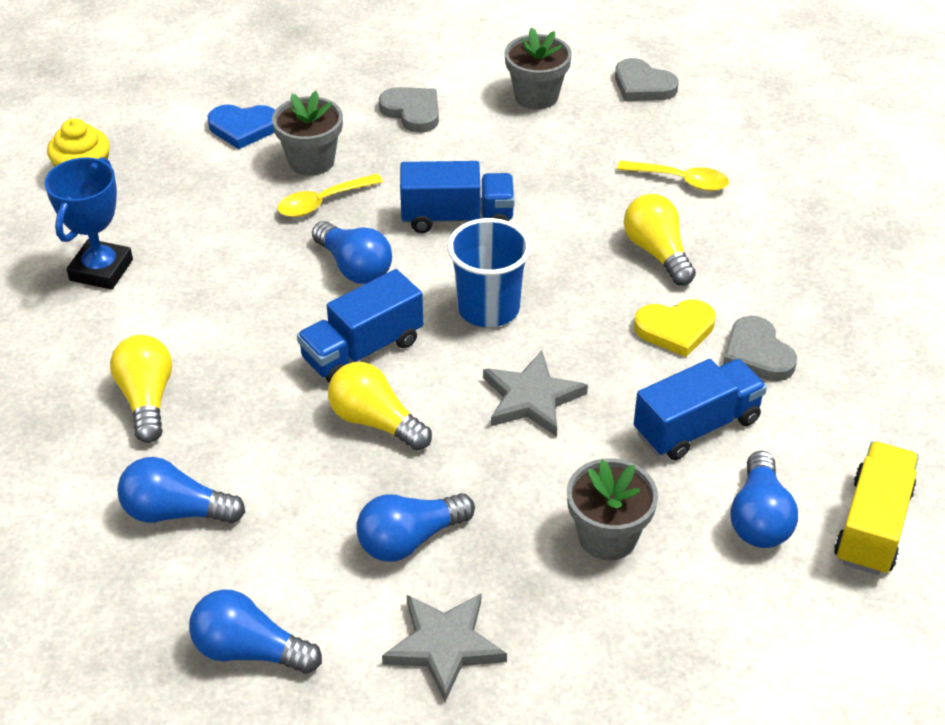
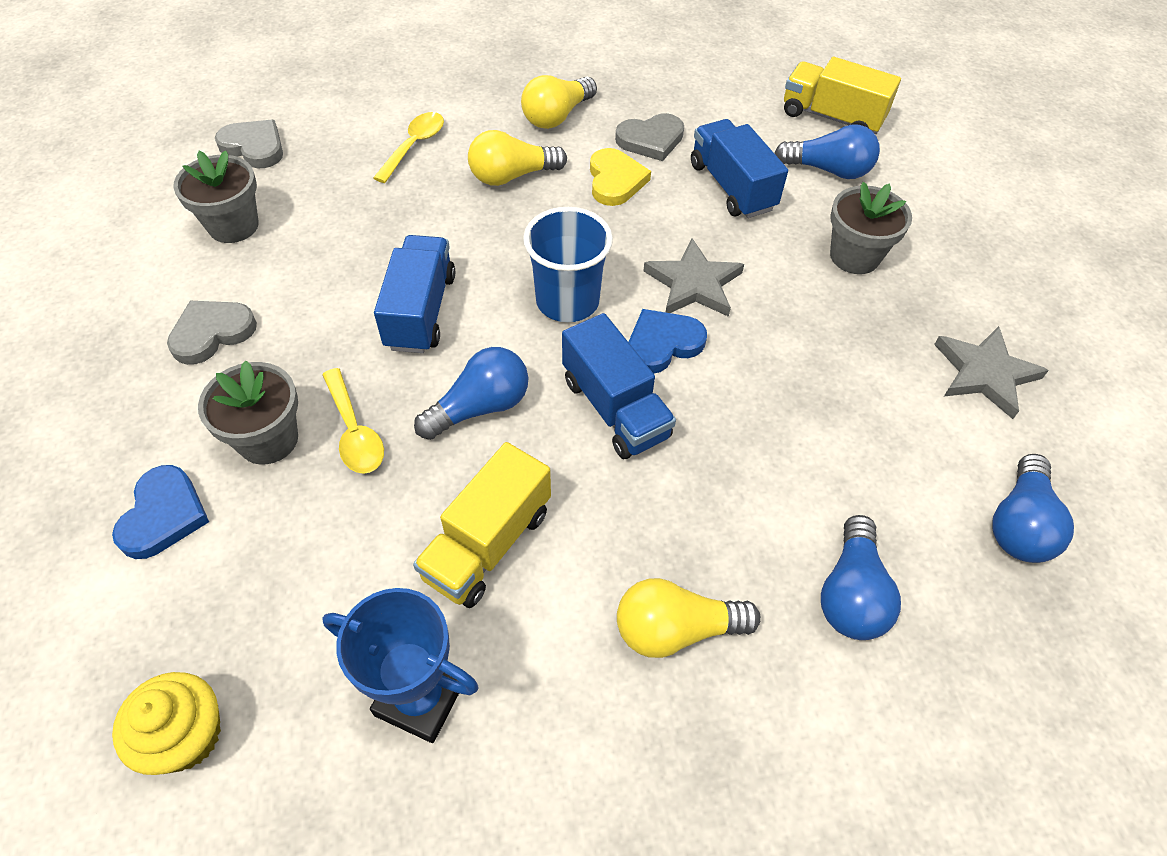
camera: 85 degrees left, 10 degrees up
(222, 287) = (488, 544): none -> yellow truck
(375, 421) = (719, 404): yellow light bulb -> yellow light bulb (557, 116)
(409, 540) = (870, 388): blue light bulb -> none
(444, 378) = (662, 344): none -> blue heart
(643, 85) = (254, 147): grey heart -> grey heart turned 105 degrees counterclockwise

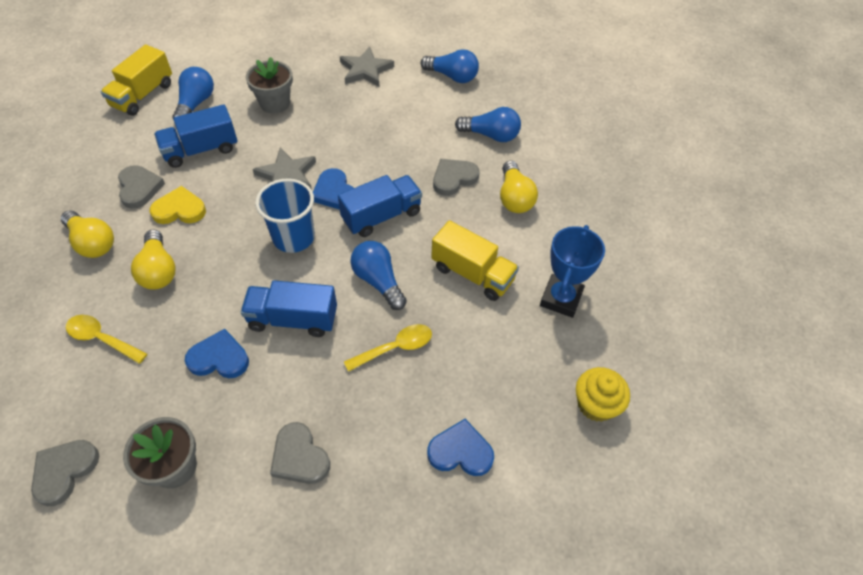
camera: 90 degrees left, 0 degrees up
(268, 439) = (400, 398): grey flower pot -> none
(370, 245) = (219, 358): none -> blue heart
(716, 519) = (453, 178): none -> grey heart

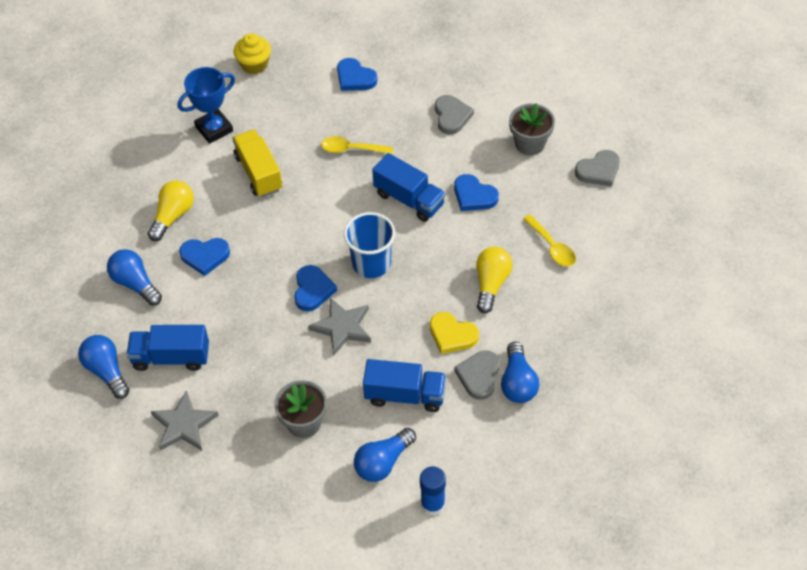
camera: 145 degrees left, 0 degrees up
(92, 243) = (537, 335): yellow light bulb -> none
(143, 95) = (433, 504): yellow truck -> blue glue stick
(378, 281) = (330, 199): blue light bulb -> blue light bulb (518, 382)
(381, 216) = (290, 249): blue truck -> blue truck (171, 357)
(453, 178) = (205, 256): grey heart -> blue heart

